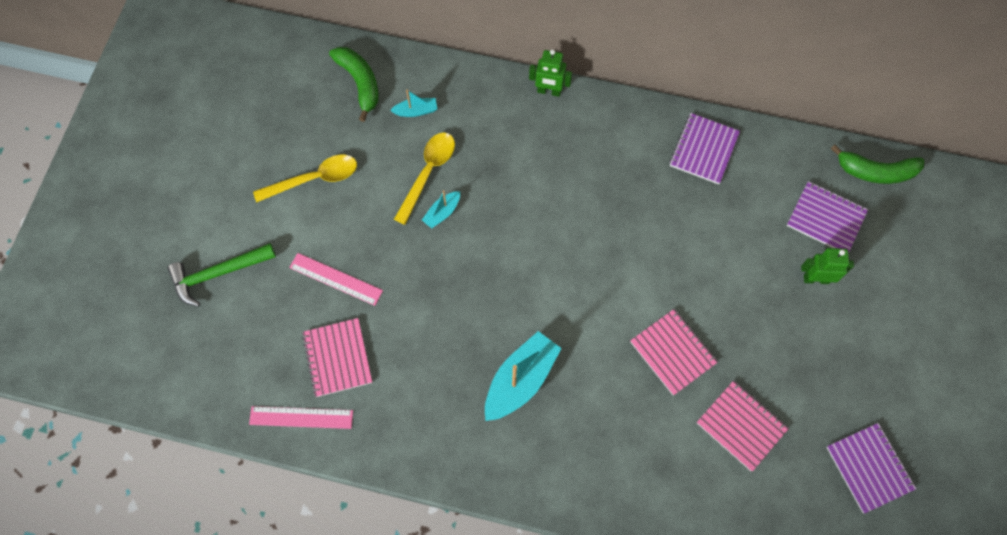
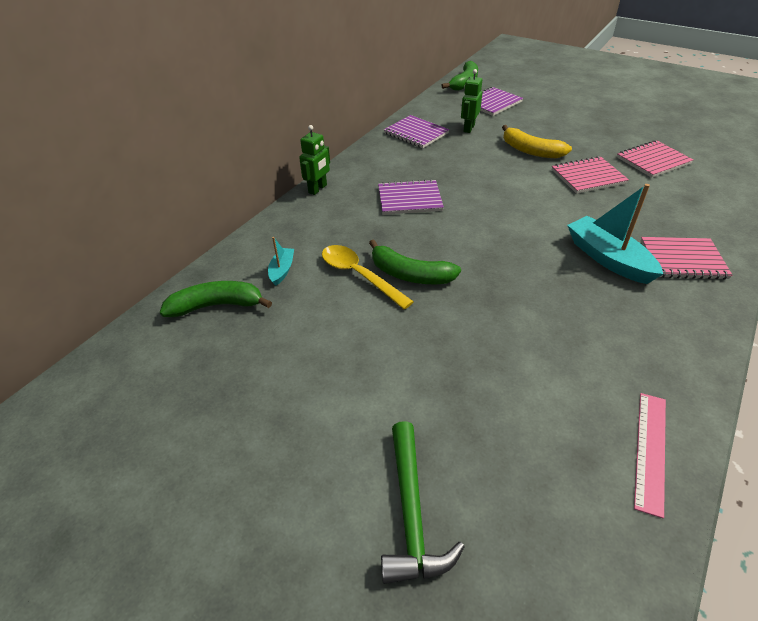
camera: 70 degrees left, 25 degrees down
(314, 179) = (316, 370): yellow spoon -> none
(336, 279) = (460, 376): pink ruler -> none
(337, 358) = (568, 395): pink notebook -> pink notebook (682, 260)
(442, 212) = (410, 274): turquoise boat -> green banana
(711, 283) = (530, 151): none -> yellow banana
(816, 279) = (537, 114): green robot -> green robot (468, 128)
(869, 468) = (683, 123): purple notebook -> purple notebook (409, 199)

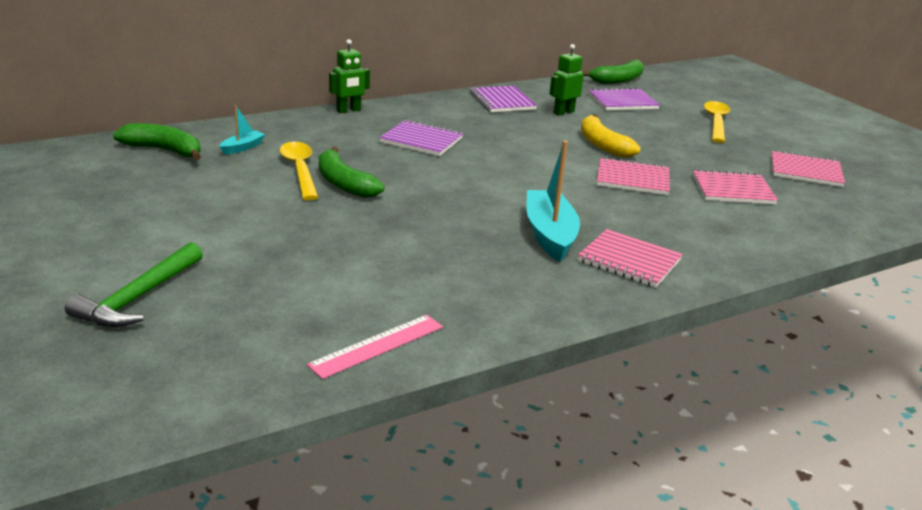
camera: 25 degrees right, 15 degrees down
(569, 101) = (716, 122): none -> yellow spoon
(668, 125) = (805, 171): none -> pink notebook

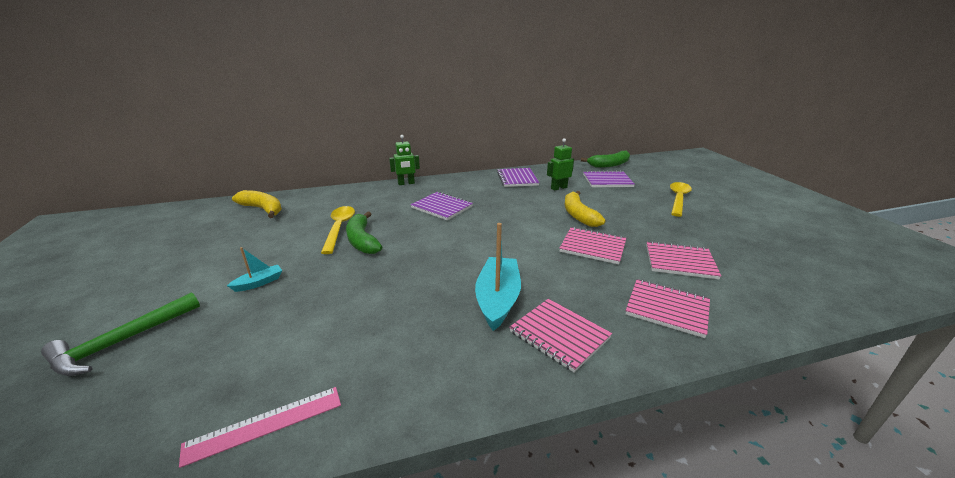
camera: 15 degrees right, 0 degrees up
(164, 150) = (263, 209): green banana -> yellow banana
(242, 148) = (315, 209): turquoise boat -> turquoise boat (259, 283)
(805, 171) = (752, 246): pink notebook -> pink notebook (667, 309)

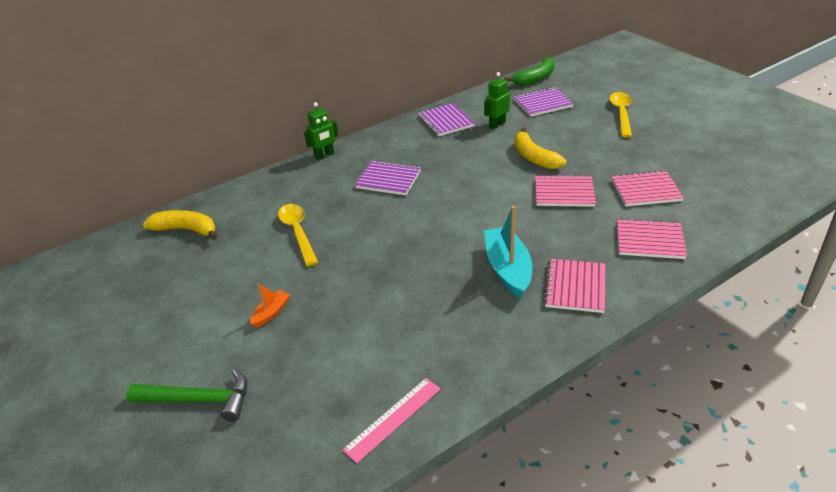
camera: 15 degrees left, 10 degrees up
(122, 341) = (198, 400): green hammer -> green hammer turned 105 degrees counterclockwise
(259, 283) = (271, 313): turquoise boat -> orange boat
(362, 240) = (335, 241): green banana -> none
(559, 335) = (575, 287): pink notebook -> pink notebook turned 75 degrees clockwise

